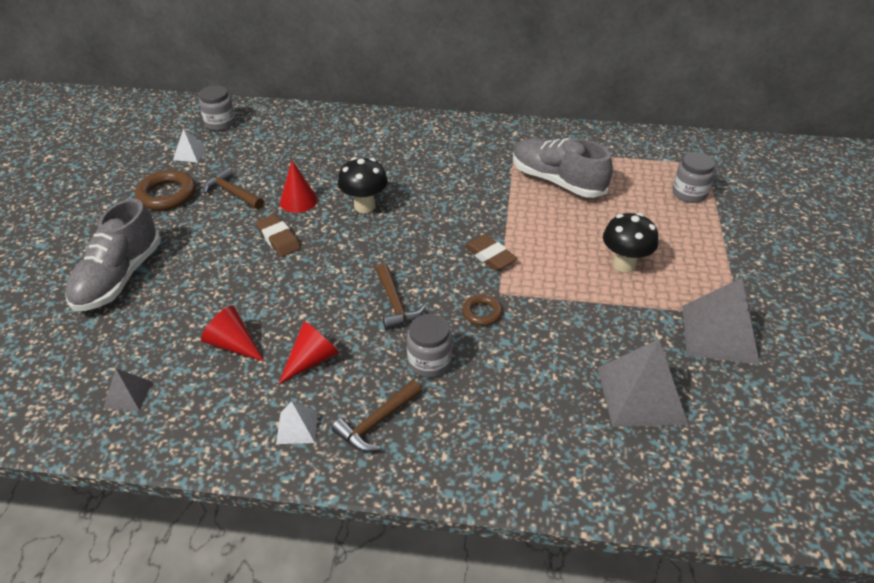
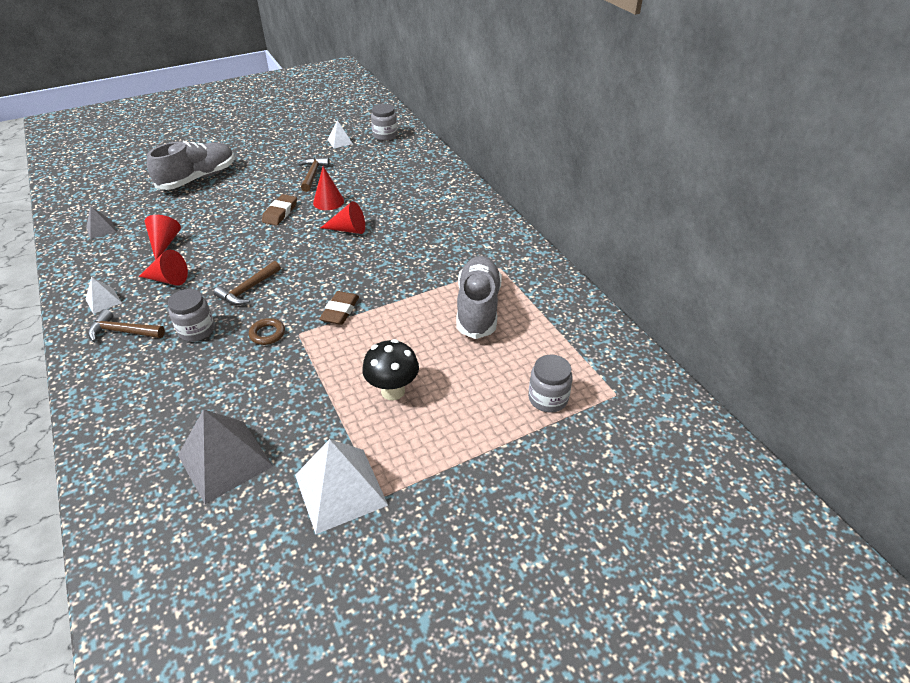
camera: 55 degrees right, 0 degrees up
(119, 277) = (198, 178): grey shoe -> grey shoe turned 150 degrees clockwise
(167, 195) = (289, 155): brown ring -> none
(364, 206) = (348, 229): black mushroom -> red cone
(719, 334) = (340, 489): grey pyramid -> white pyramid

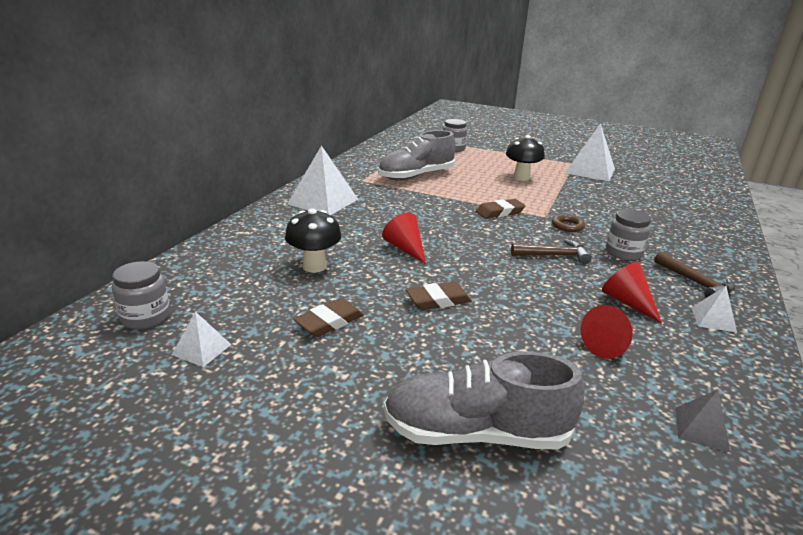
camera: 130 degrees left, 15 degrees down
(225, 460) = (645, 198): grey pyramid -> none
(313, 175) = (329, 322): brown hammer -> brown eraser
(328, 201) = (374, 281): red cone -> none
(372, 189) = (314, 266): none -> black mushroom
(470, 227) = (323, 201): none -> white pyramid

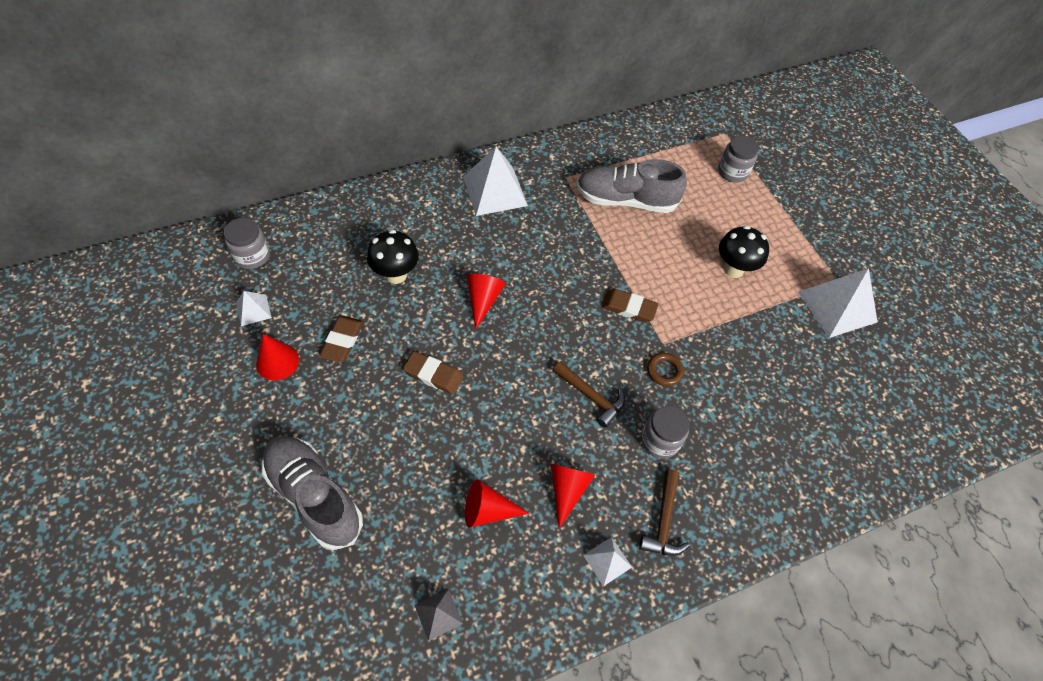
camera: 40 degrees right, 30 degrees up
(285, 368) = (277, 361): none -> red cone
(329, 322) = (342, 341): brown eraser -> brown eraser turned 75 degrees counterclockwise

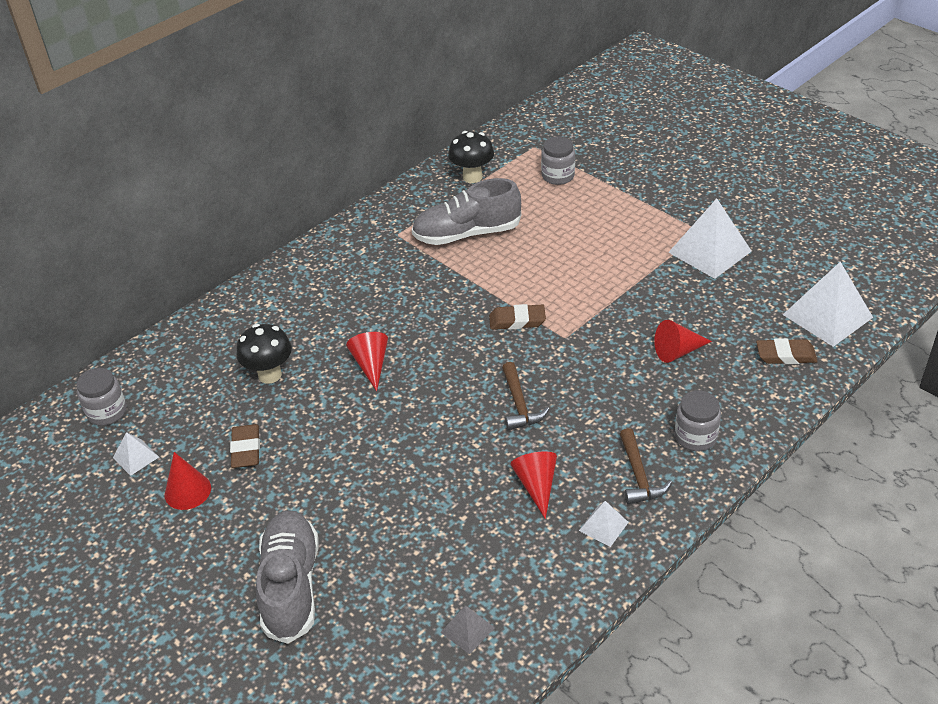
camera: 15 degrees left, 15 degrees down
(314, 496) = (291, 585): grey shoe -> grey shoe turned 60 degrees clockwise
(433, 375) = (355, 443): brown eraser -> brown eraser (785, 355)
(488, 510) = (470, 531): red cone -> red cone (678, 351)
(494, 191) = (331, 270): white pyramid -> white pyramid (827, 316)
(591, 396) = (519, 404): brown hammer -> brown hammer turned 60 degrees clockwise
(660, 440) = (602, 415): grey jar -> grey jar (695, 436)
(664, 371) = (577, 359): brown ring -> none
(733, 269) = (599, 255): black mushroom -> black mushroom (472, 177)

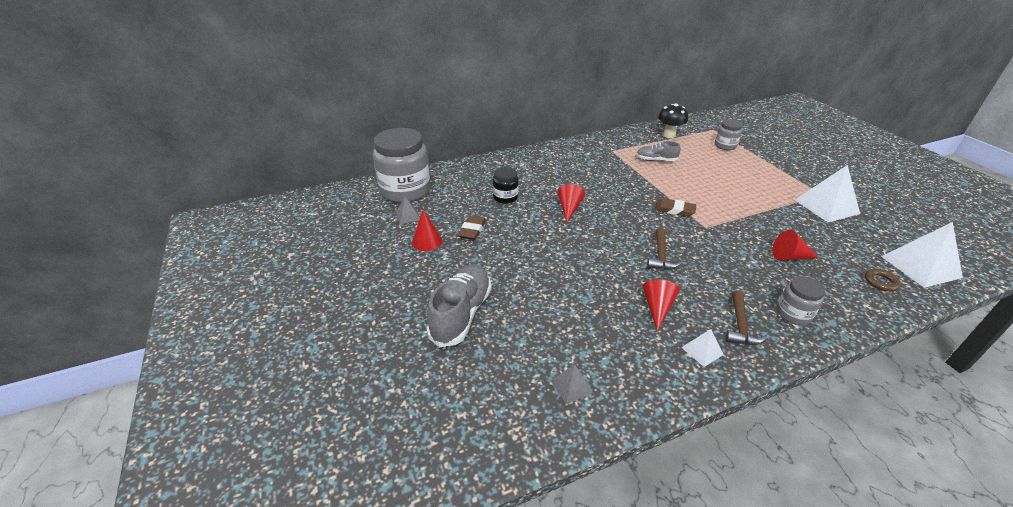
camera: 20 degrees right, 5 degrees down
(107, 412) = (405, 190): grey jar -> grey jar, size x2.05
(136, 457) = (408, 216): white pyramid -> grey pyramid
(270, 375) = (505, 197): black mushroom -> black jar
(467, 234) = (656, 160): grey shoe -> grey shoe, size x0.57
(785, 355) = (880, 282): brown eraser -> brown ring

